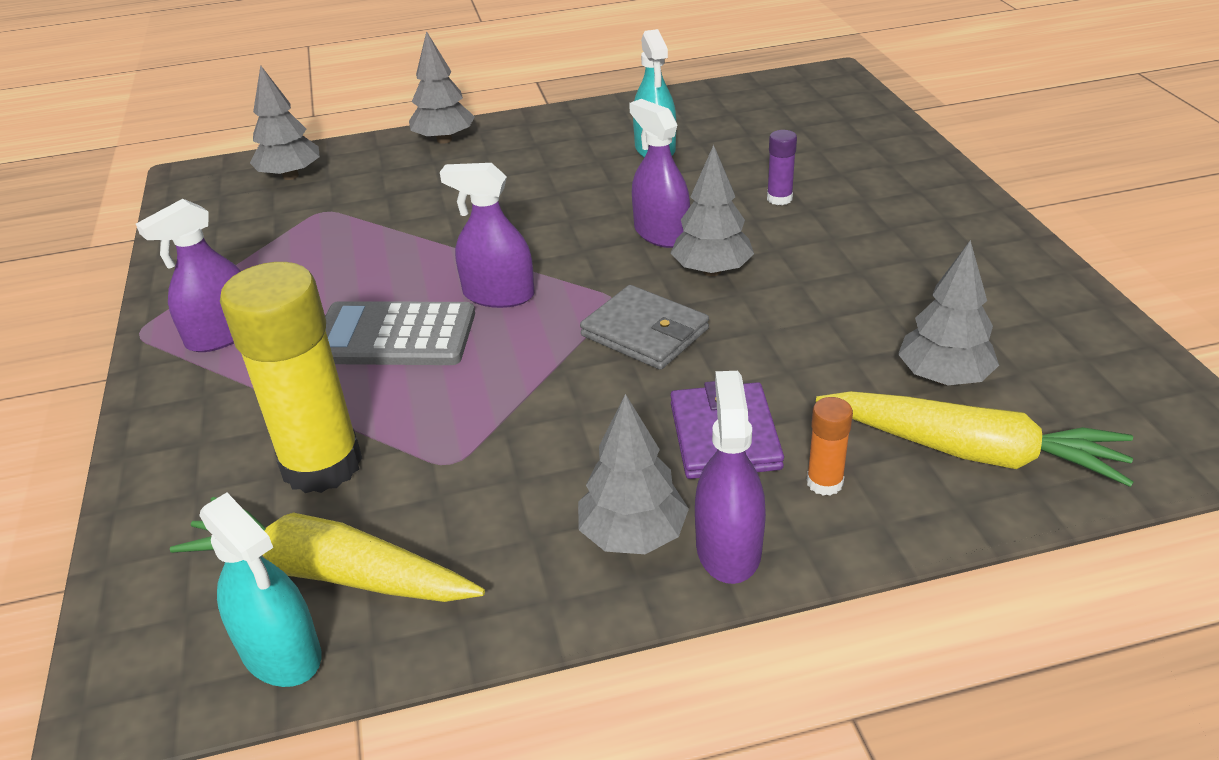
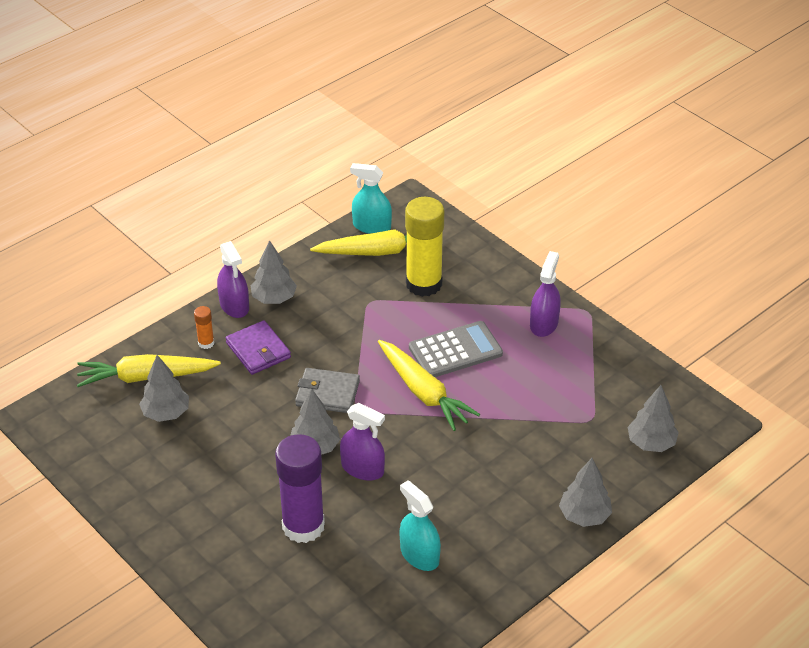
camera: 150 degrees right, 5 degrees up
(498, 295) = (423, 392): purple spray bottle -> yellow carrot
(779, 198) = (303, 526): purple glue stick -> purple glue stick, size x2.33

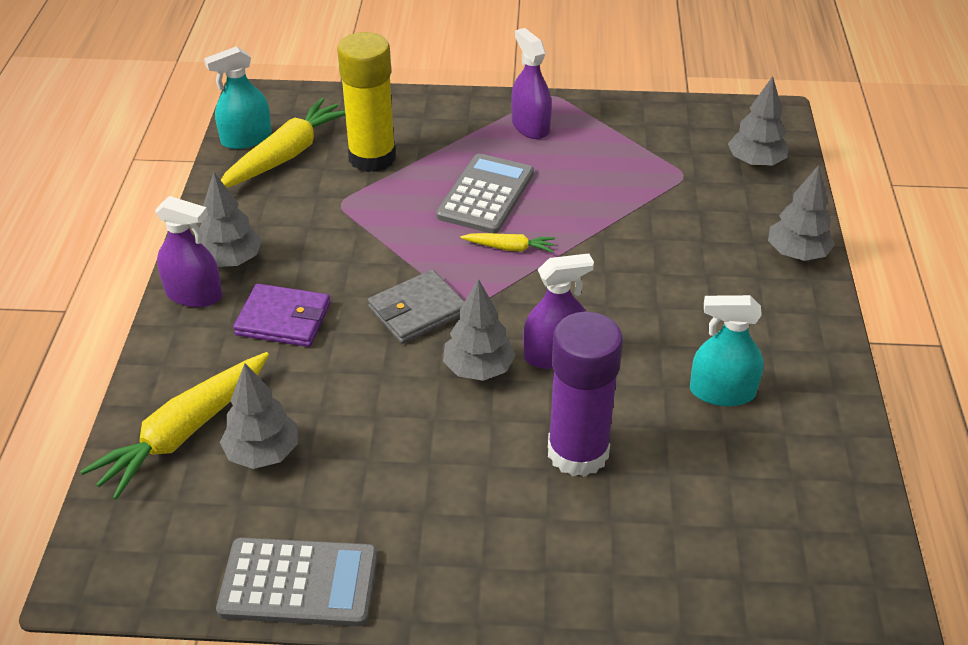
camera: 45 degrees left, 0 degrees up
(108, 485) = (299, 583): none -> grey calculator
(206, 343) = (211, 351): orange glue stick -> none
(423, 392) = (509, 248): yellow carrot -> yellow carrot, size x0.50

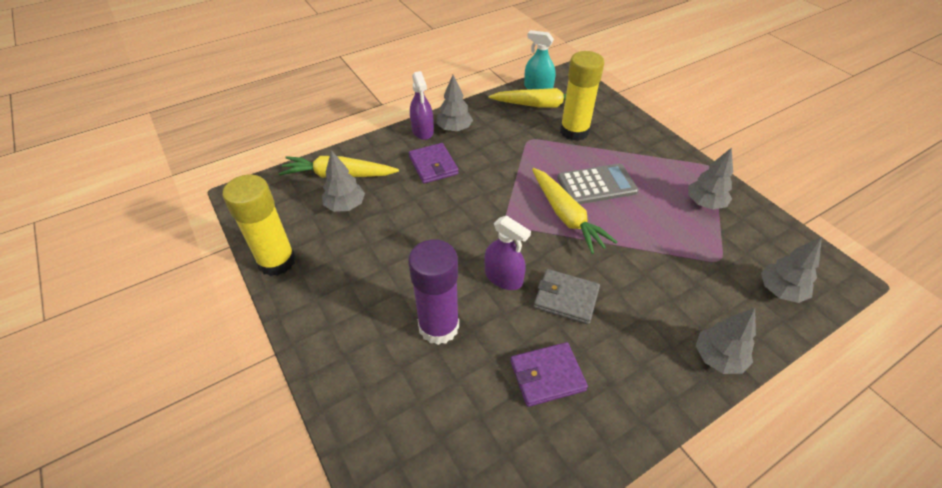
camera: 55 degrees right, 5 degrees up
(299, 583) = (277, 261): grey calculator -> yellow glue stick
(417, 311) = (483, 206): grey wallet -> grey wallet (566, 298)
(478, 369) = (464, 252): grey tree -> grey tree (704, 203)
(509, 248) = (566, 216): yellow carrot -> yellow carrot, size x2.01
(530, 126) = (673, 172): purple spray bottle -> none
(722, 392) = (547, 376): turquoise spray bottle -> purple wallet

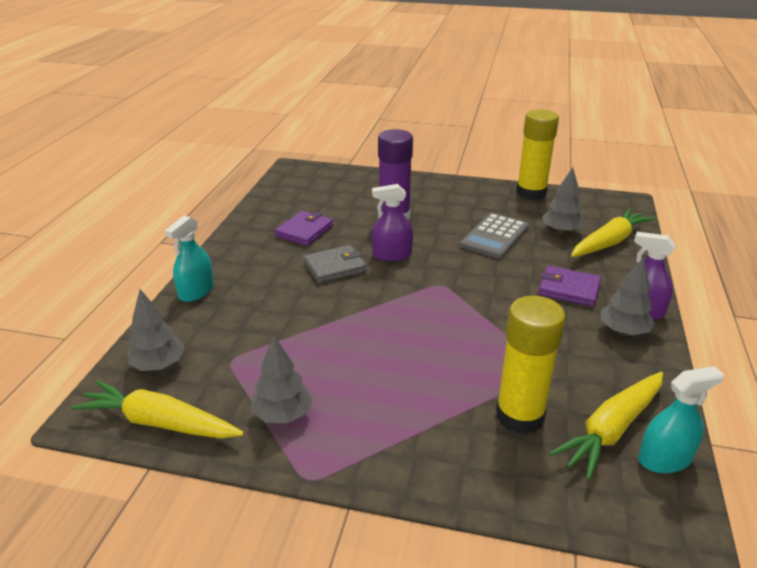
camera: 135 degrees right, 15 degrees down
(566, 216) = (403, 317): yellow carrot -> yellow carrot (159, 423)
(596, 185) = (413, 363): grey calculator -> grey calculator (494, 236)
(718, 358) = (196, 291): grey tree -> turquoise spray bottle

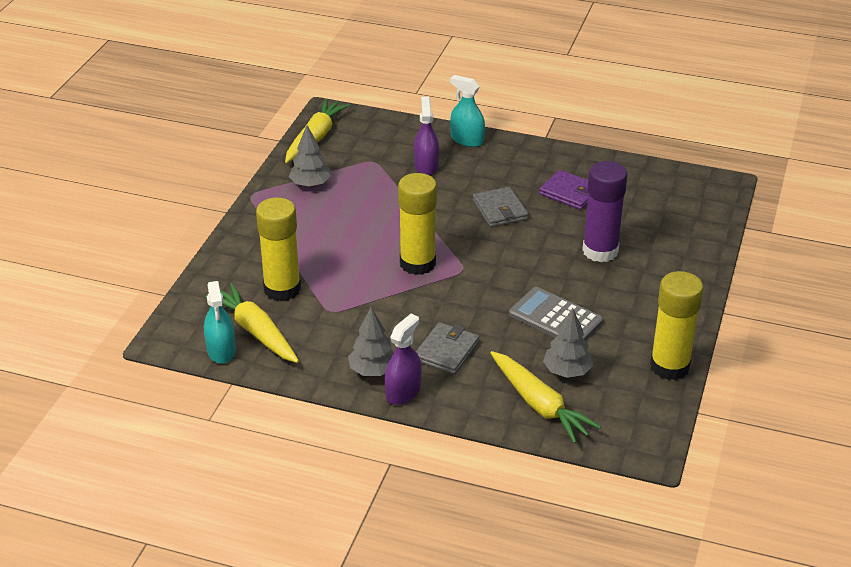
camera: 95 degrees right, 5 degrees up
(158, 365) = (374, 132): grey tree -> none
(392, 255) = (520, 244): purple spray bottle -> purple spray bottle (426, 166)
(438, 313) = (417, 263): none -> yellow glue stick
(569, 289) = (446, 351): purple wallet -> grey wallet

